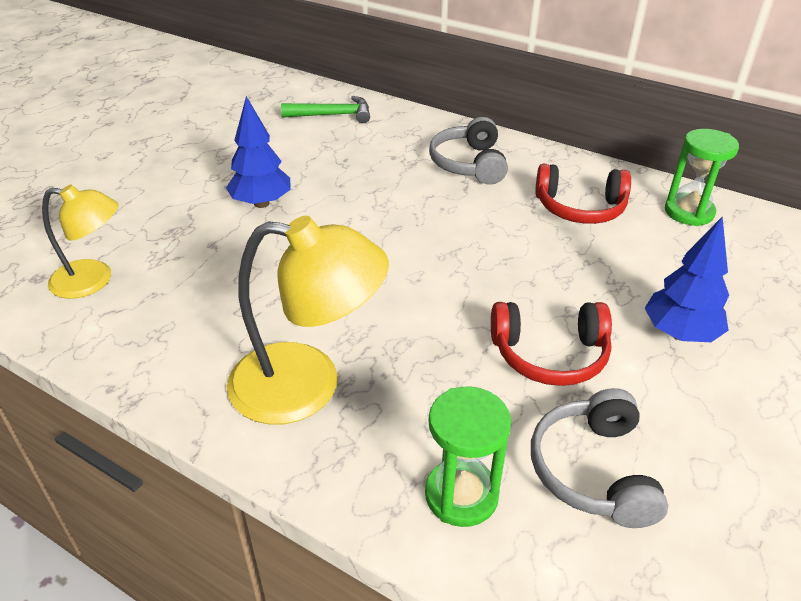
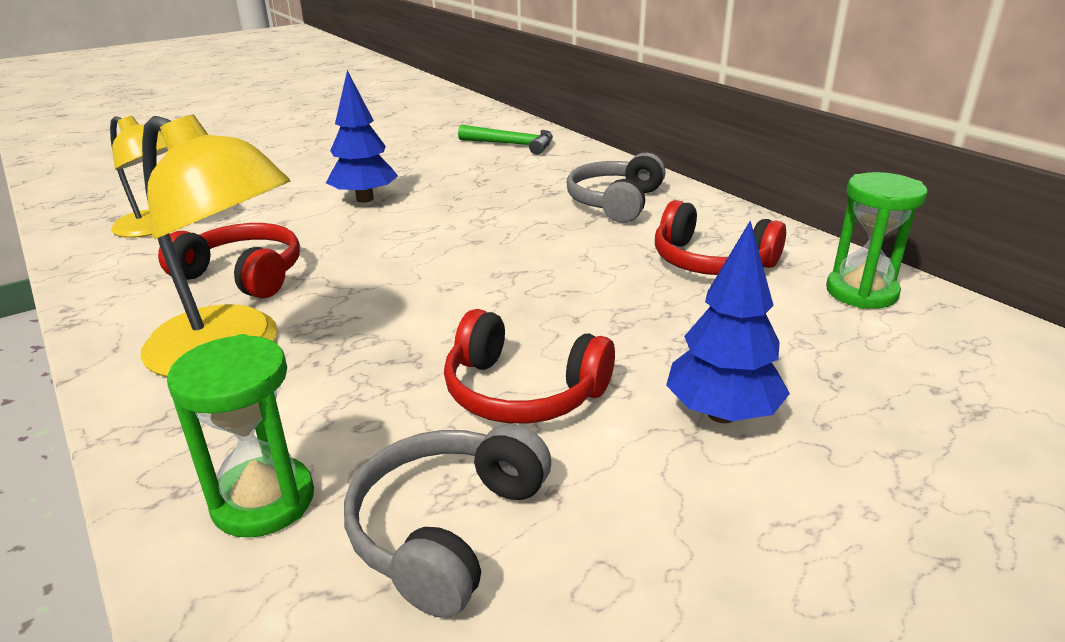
camera: 25 degrees right, 10 degrees down
(237, 310) = (243, 275): none -> red headphones

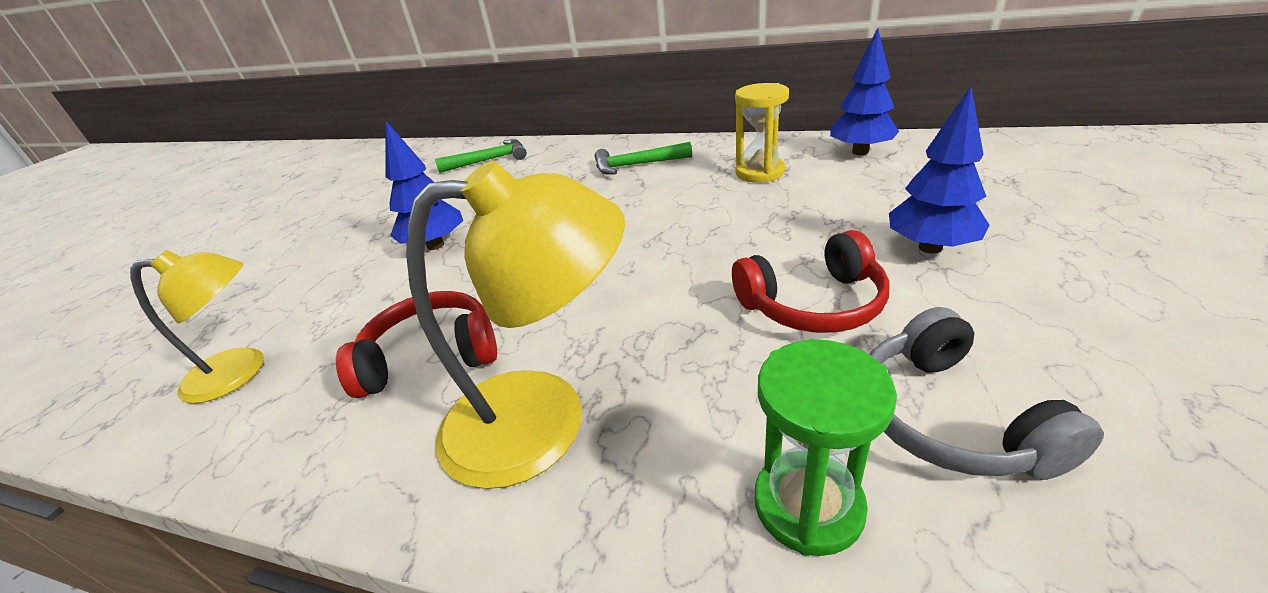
camera: 35 degrees left, 5 degrees up
(615, 202) = (636, 165): grey headphones -> green hammer
(710, 262) = (759, 172): red headphones -> yellow hourglass
(861, 292) = (860, 152): green hourglass -> blue tree

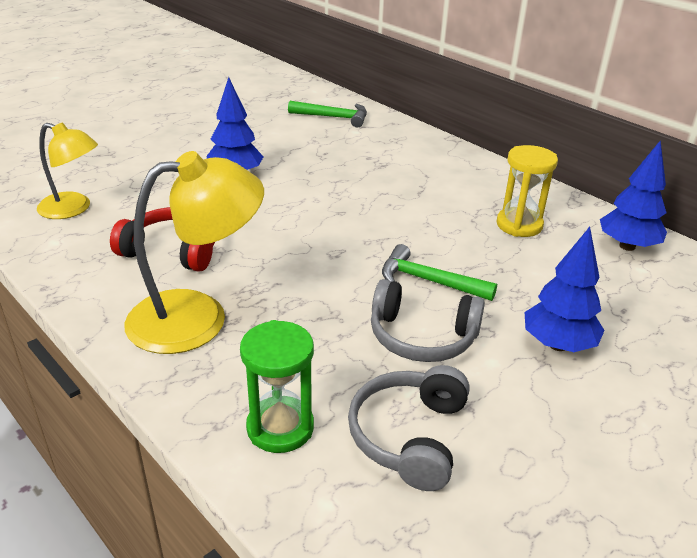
camera: 25 degrees right, 0 degrees up
(544, 419) = (198, 317): yellow lamp -> yellow lamp turned 45 degrees counterclockwise
(636, 165) = (434, 173): green hammer -> green hammer (428, 281)
(813, 304) = (422, 337): red headphones -> grey headphones

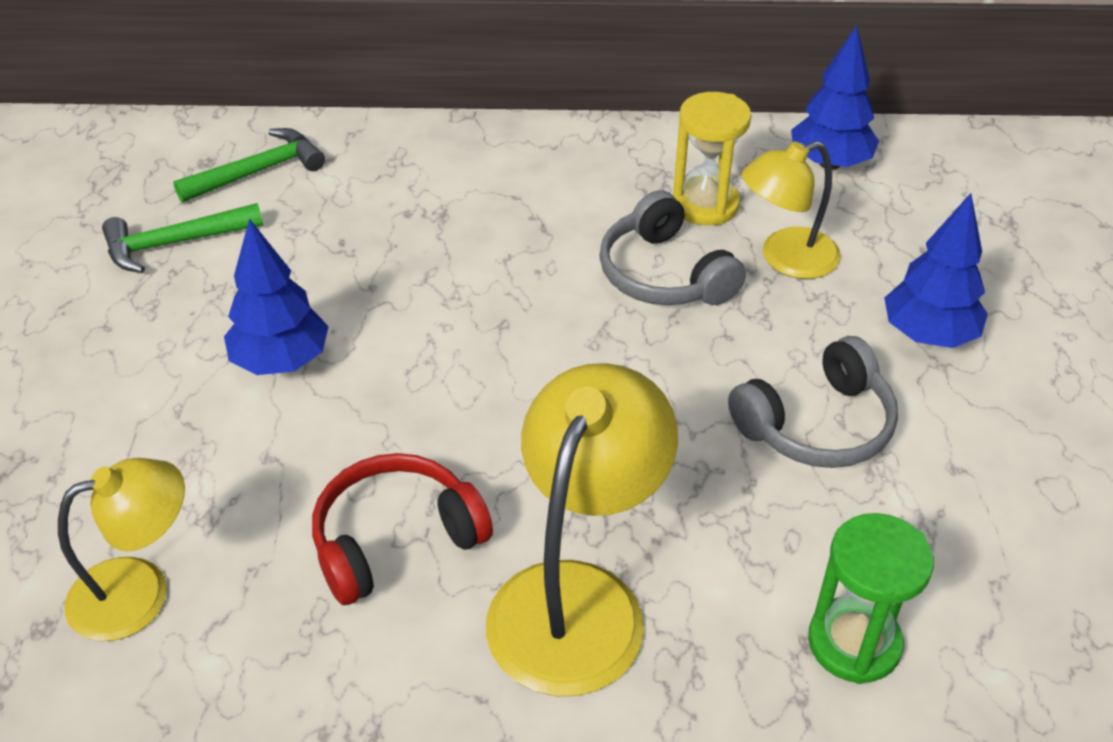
camera: 45 degrees left, 10 degrees up
(409, 436) = (958, 544): grey headphones -> grey headphones (664, 274)
(428, 281) = (726, 349): green hammer -> green hammer (174, 244)
(527, 267) = (785, 259): none -> yellow lamp

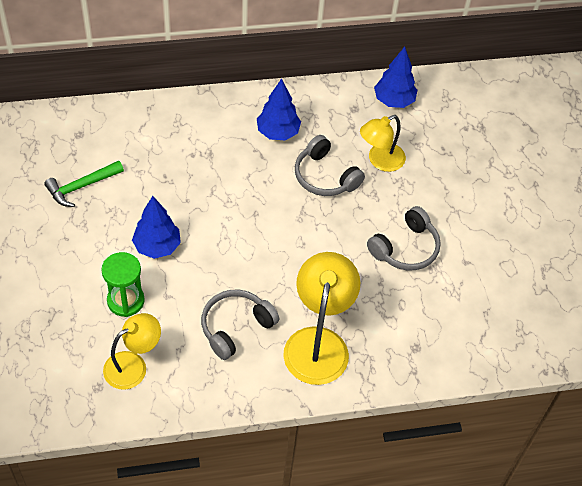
camera: 15 degrees left, 10 degrees up
(259, 171) = (109, 137): green hammer -> none
(395, 539) = (235, 327): red headphones -> grey headphones
(705, 205) = (337, 133): yellow hourglass -> none
(854, 643) = (432, 346): green hourglass -> green hourglass (125, 301)
(928, 335) = (449, 196): blue tree -> blue tree (278, 132)

